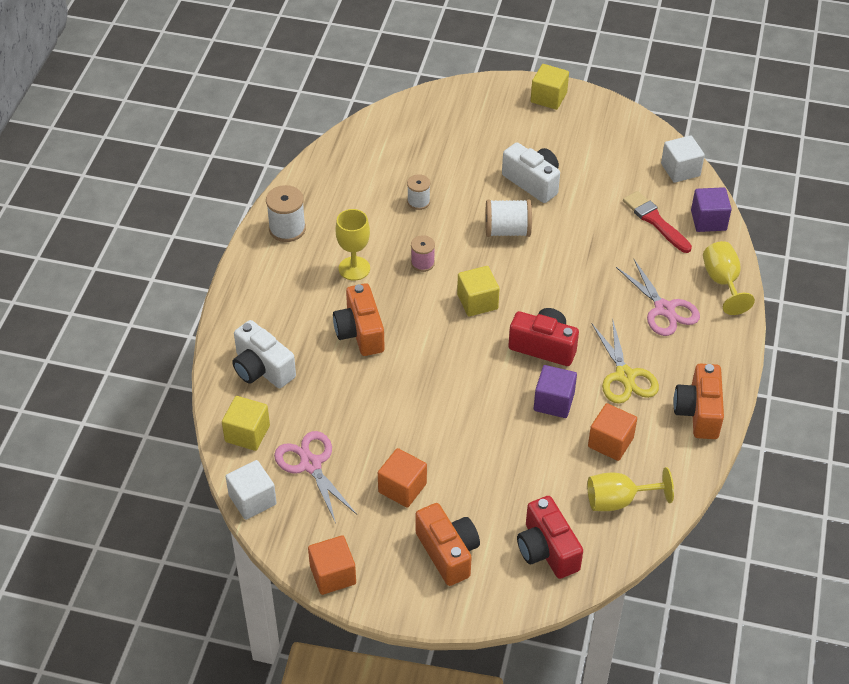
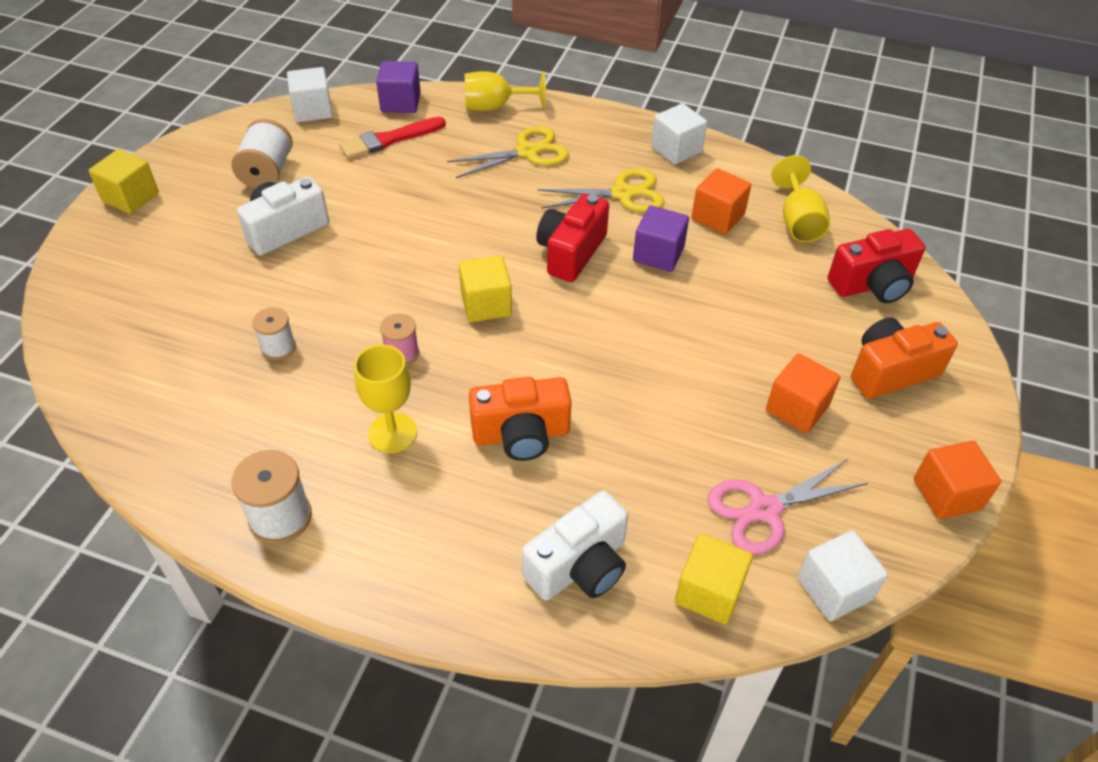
camera: 85 degrees left, 0 degrees up
(507, 231) = (366, 263): white spool -> white spool (267, 172)
(664, 309) = (527, 152): pink scissors -> yellow scissors
(698, 412) = (676, 149): orange camera -> white cube

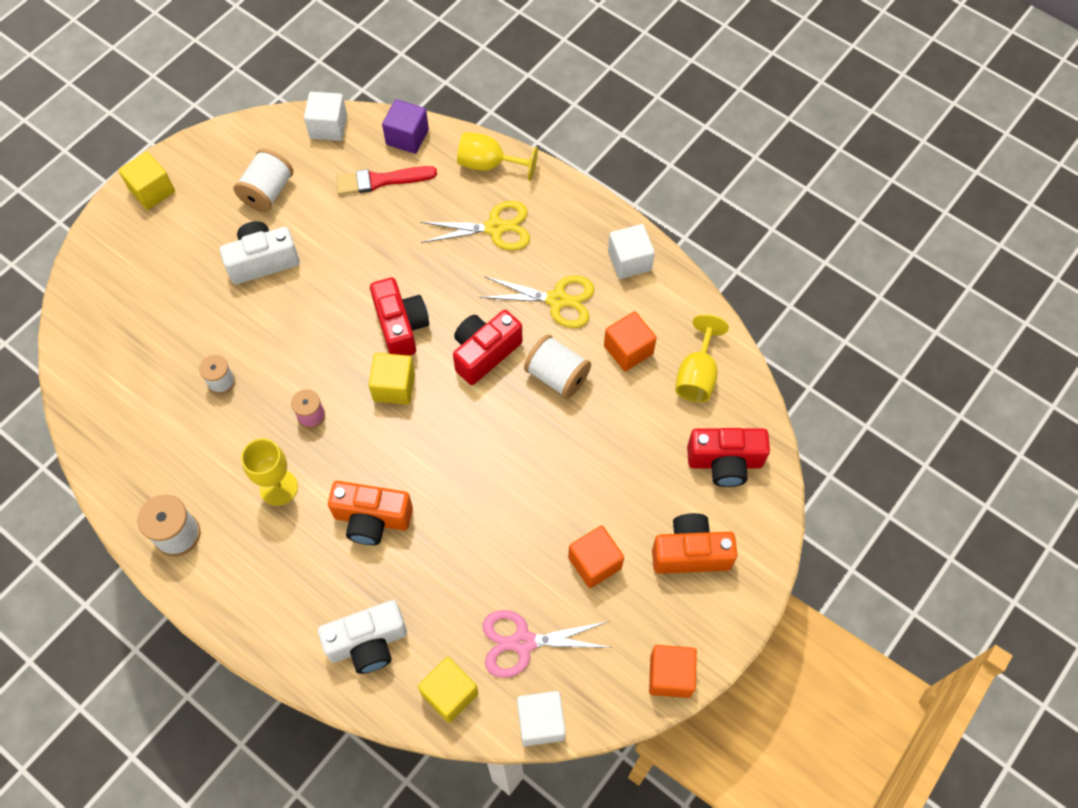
camera: 20 degrees right, 15 degrees up
(468, 251) = (401, 326): none -> red camera
(658, 254) = (557, 376): purple cube -> white spool

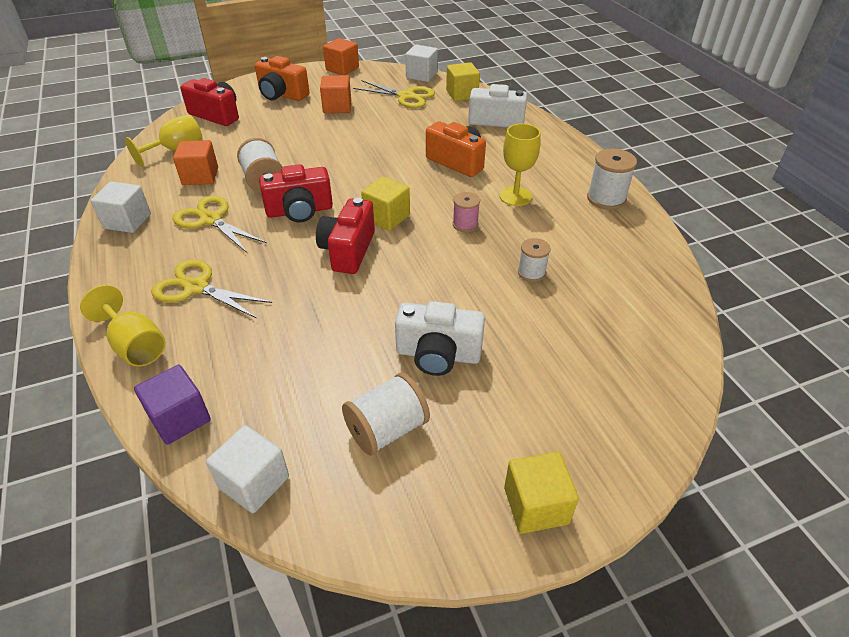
camera: 150 degrees left, 20 degrees down
(381, 180) = (254, 381): red brush -> none
(523, 642) = (406, 96): pink scissors -> yellow scissors

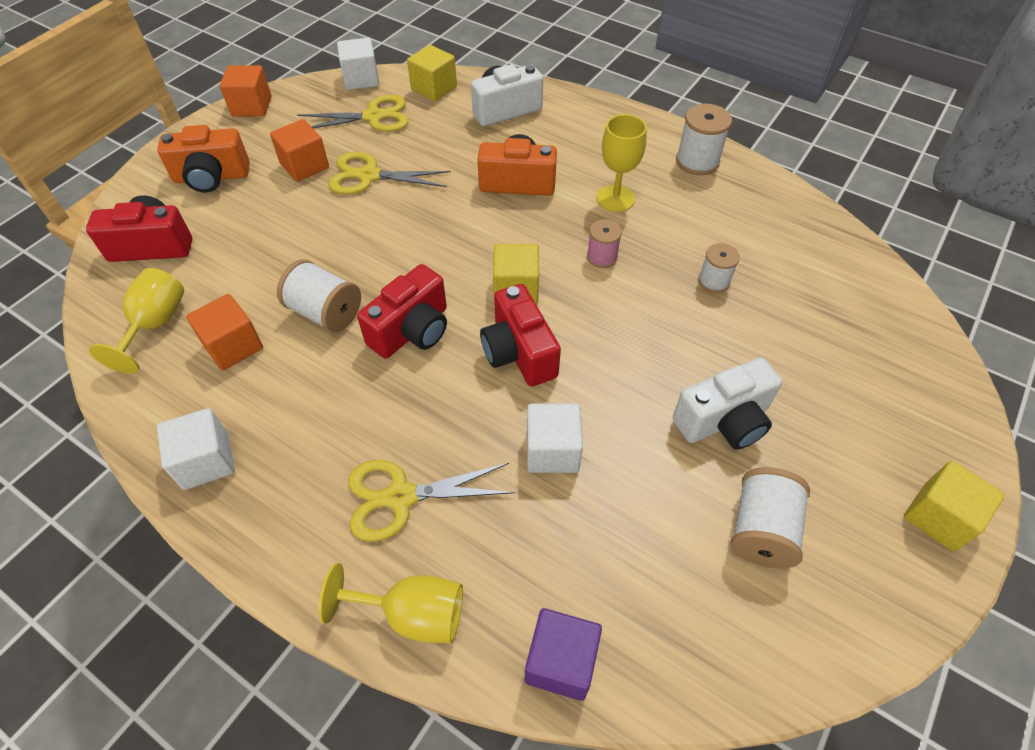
camera: 35 degrees left, 10 degrees up
(210, 220) = (316, 399): yellow scissors -> yellow scissors (369, 176)
(254, 482) = (707, 672): white cube -> white cube (552, 451)

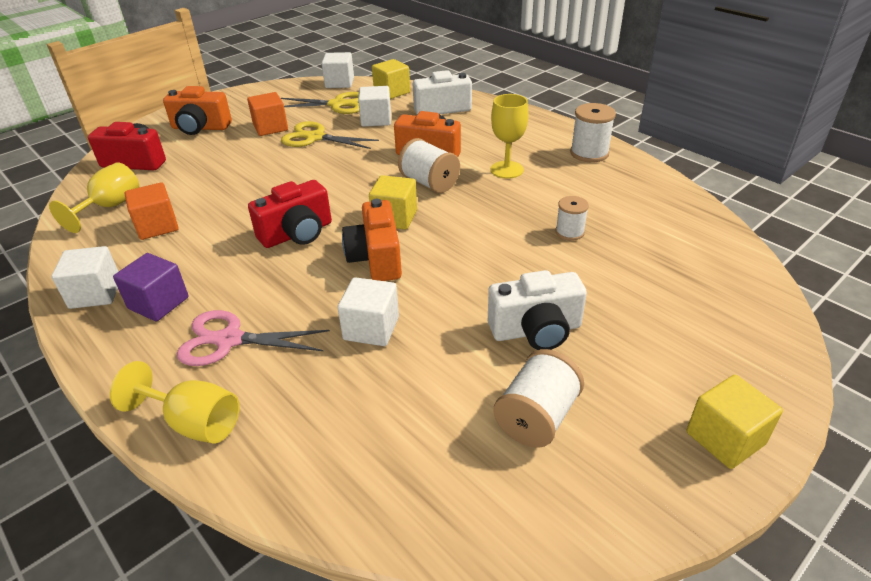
camera: 15 degrees right, 15 degrees down
(251, 106) = (251, 92): orange cube -> none
(325, 312) = (236, 214): white spool -> white spool (429, 183)
(400, 497) = (229, 340): yellow scissors -> pink scissors
(433, 137) = (376, 120): none -> white cube
(519, 352) = (376, 258): red camera -> orange camera
(561, 661) = (302, 483): purple cube -> purple cube (158, 303)
(602, 257) = (477, 205): pink spool -> none

